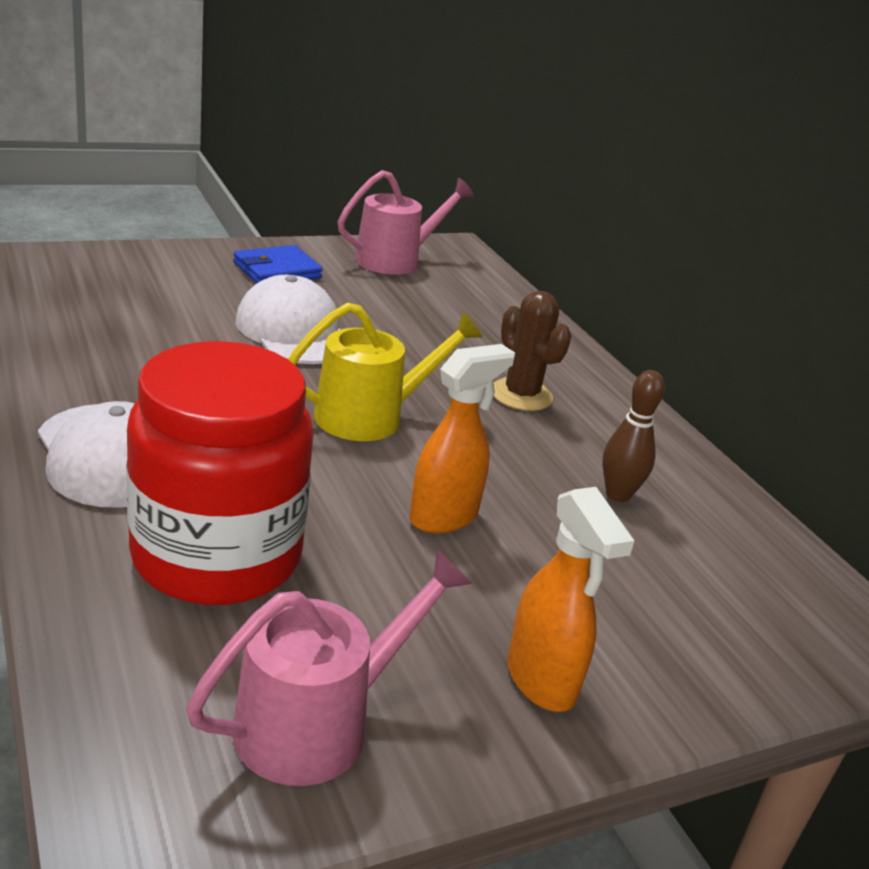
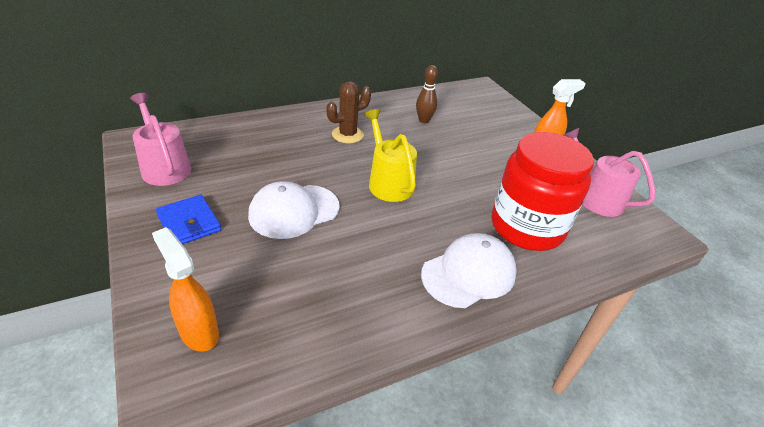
camera: 90 degrees left, 10 degrees up
(444, 517) = (463, 164): orange spray bottle -> orange spray bottle (199, 332)

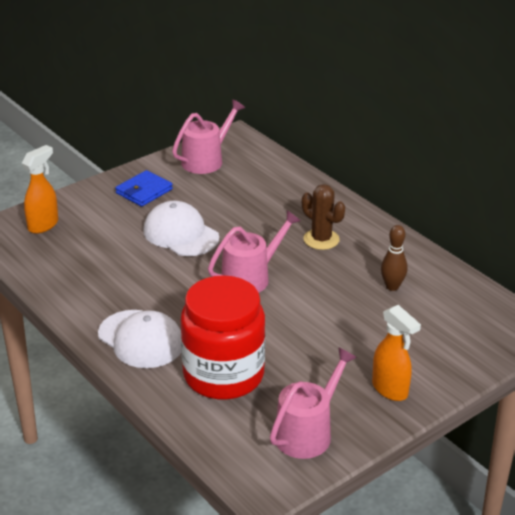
camera: 80 degrees right, 5 degrees down
(388, 182) = (250, 278): yellow watering can -> pink watering can

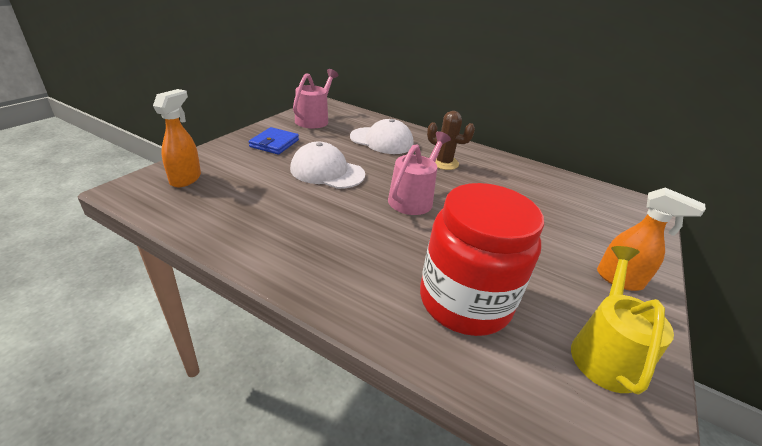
camera: 25 degrees left, 0 degrees up
(141, 339) = (350, 278): white cap -> white cap (382, 141)
(307, 433) = (604, 352): pink watering can -> yellow watering can
(392, 286) = (526, 189): brown bowling pin -> none

